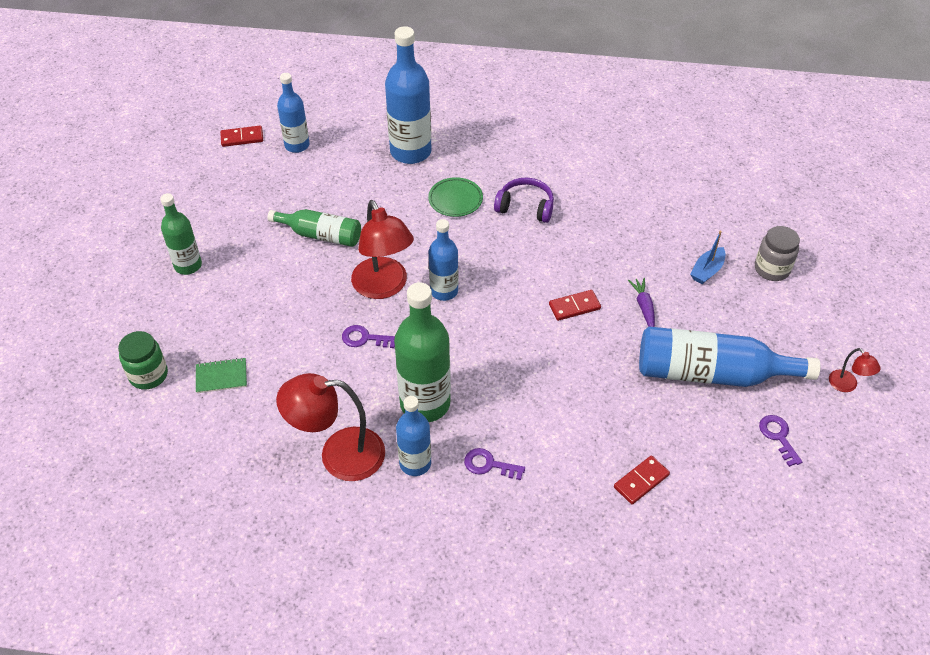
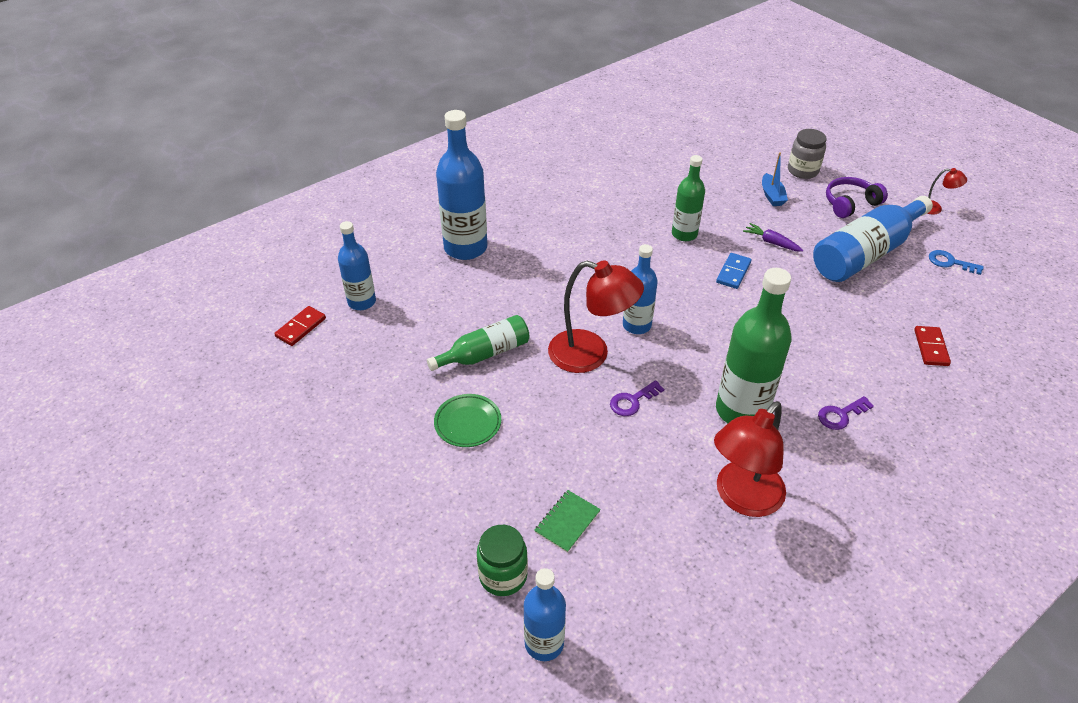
camera: 45 degrees left, 5 degrees down
(188, 265) = (403, 460): green bottle -> green bottle (684, 234)
(415, 463) = (798, 456): blue bottle -> blue bottle (544, 643)
(455, 200) = (550, 259): green plate -> green plate (468, 423)
(525, 207) = (605, 231): purple headphones -> purple headphones (850, 204)
(574, 306) = (733, 272): red domino -> blue domino
(778, 437) = (950, 262): purple key -> blue key

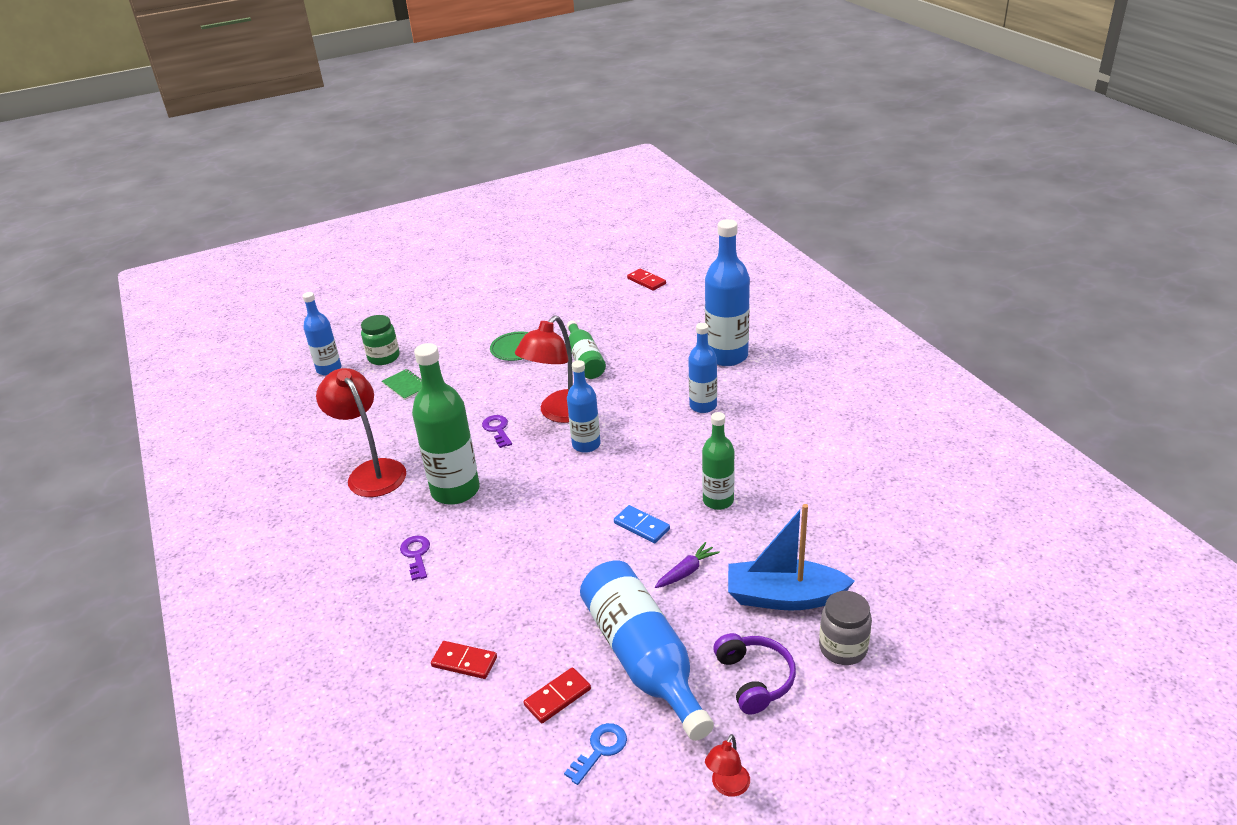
camera: 105 degrees right, 10 degrees down
(362, 302) = (667, 305): blue bottle -> blue bottle (703, 406)
(772, 196) = (784, 597): blue boat -> blue boat, size x1.89
(925, 289) = (557, 697): none -> red domino

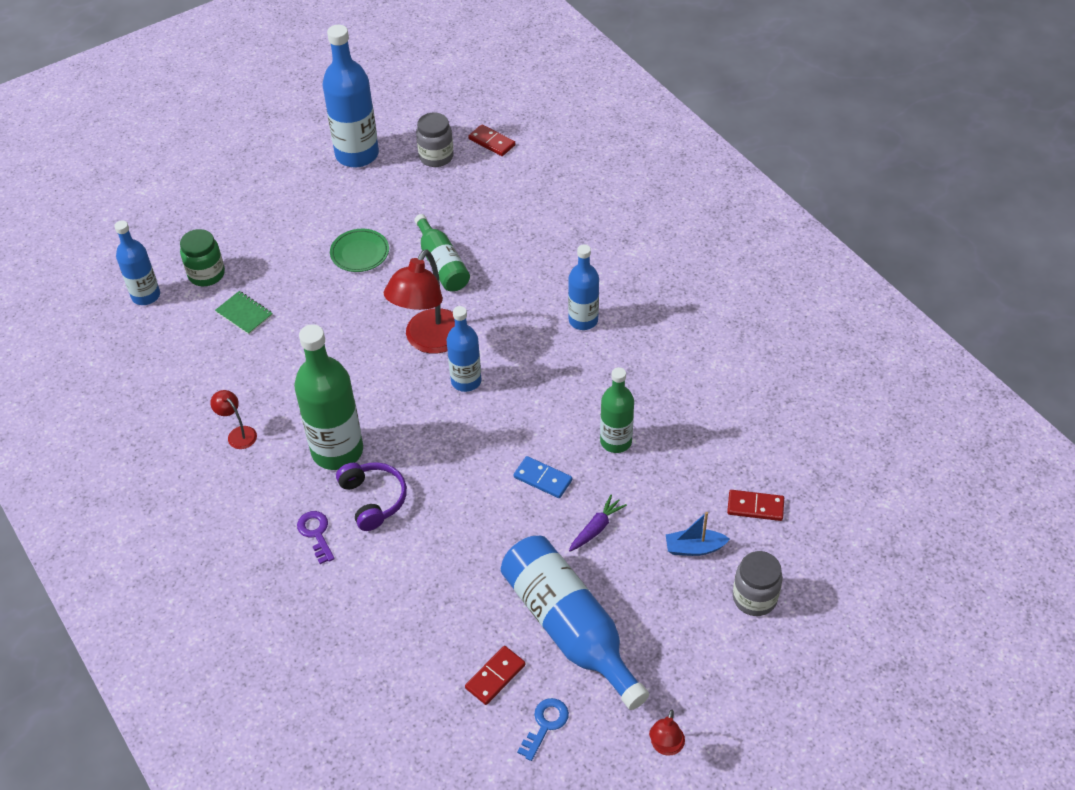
camera: 10 degrees left, 15 degrees up
(371, 471) = (238, 434): red lamp -> red lamp, size x0.46
(464, 662) = (396, 649): red domino -> red domino (755, 507)
(497, 429) = (364, 368): purple key -> none
(597, 289) = (436, 157): none -> grey jar
(726, 356) = (599, 249): blue bottle -> blue bottle (357, 154)
(754, 679) = (676, 638): purple headphones -> purple headphones (373, 499)
(784, 597) = (694, 548): blue boat -> blue boat, size x0.53

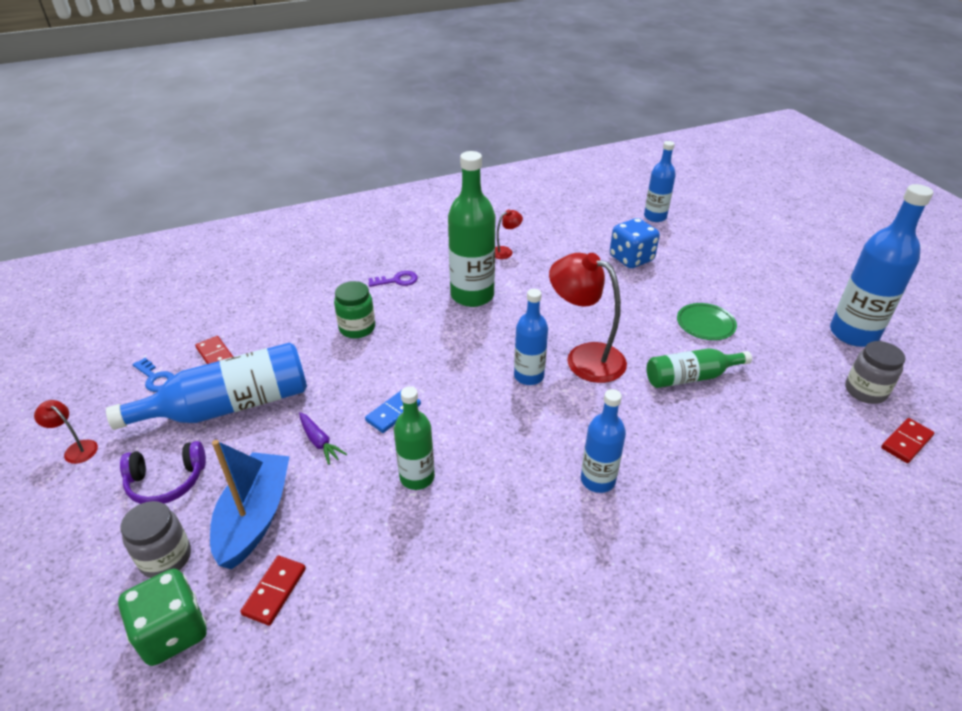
camera: 100 degrees right, 10 degrees down
(206, 274) = (678, 243): green jar -> green jar (357, 328)
(244, 314) = (631, 259): green notebook -> blue dice
(373, 499) = (416, 309): purple headphones -> purple headphones (167, 481)
(694, 548) = (255, 517): blue boat -> blue boat, size x1.89
(811, 561) = (173, 632): none -> green dice

